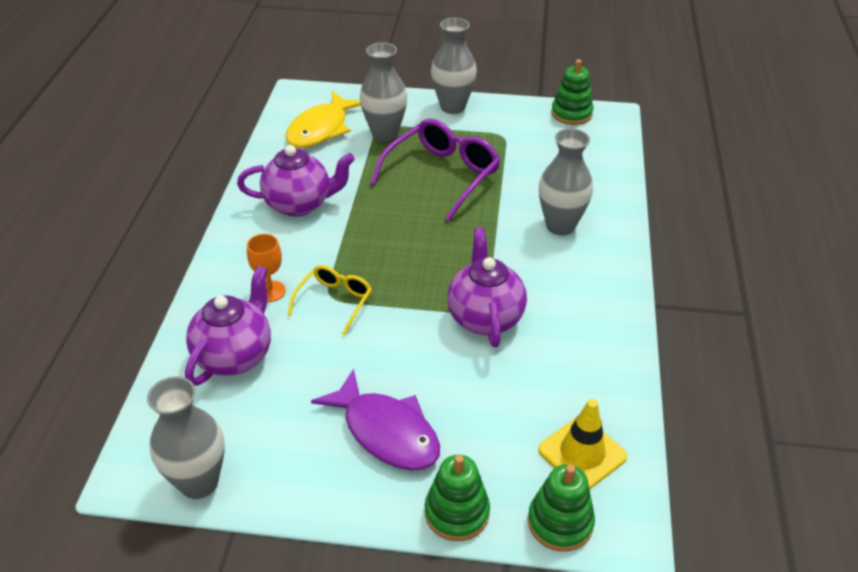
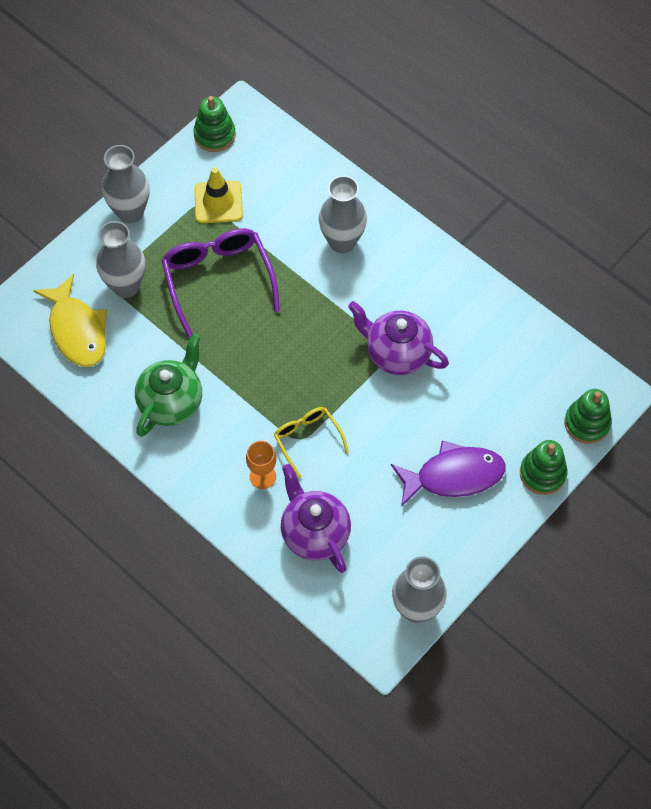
camera: 55 degrees left, 20 degrees up
(299, 204) = (172, 402): purple teapot -> green teapot
(582, 453) = (548, 377): yellow traffic cone -> yellow traffic cone (218, 202)

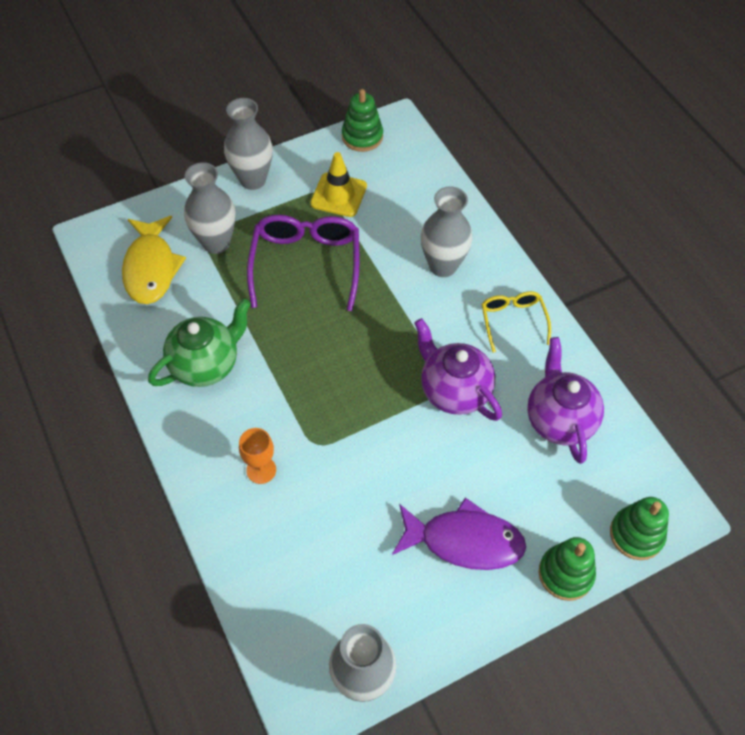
camera: 20 degrees right, 5 degrees down
(307, 439) = (324, 447): yellow glasses -> yellow glasses (513, 321)
(314, 533) = (288, 550): purple teapot -> purple teapot (559, 420)

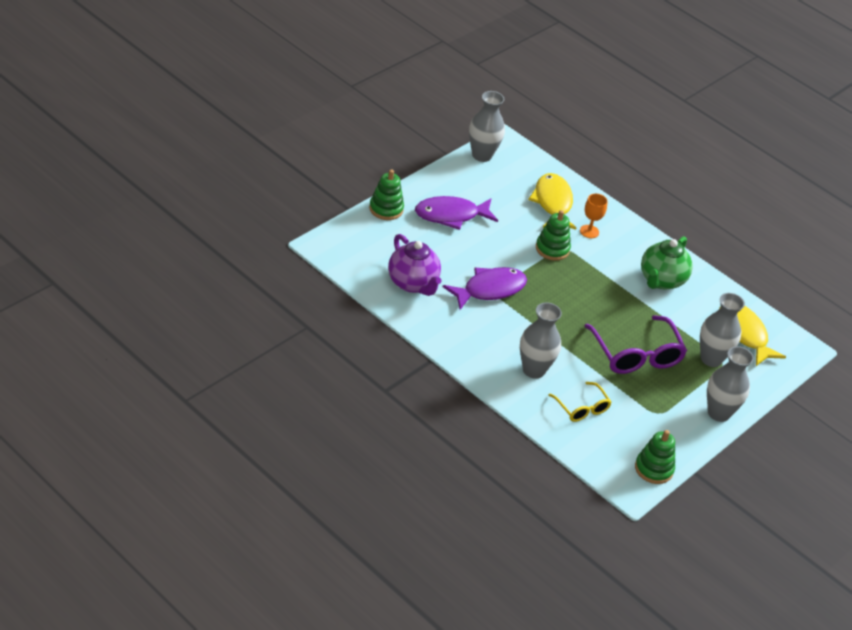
camera: 155 degrees right, 15 degrees down
(289, 540) = (552, 203): none -> yellow fish
(338, 195) = (643, 412): yellow traffic cone -> none
(454, 391) = (489, 289): purple teapot -> purple fish
(513, 321) = (466, 339): yellow glasses -> yellow glasses (582, 408)
(636, 534) = (347, 232): green stacking toy -> green stacking toy (552, 249)

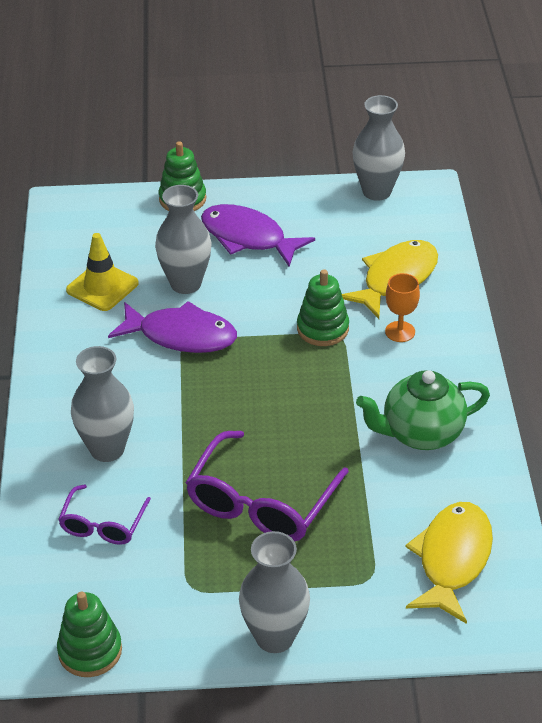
camera: 50 degrees right, 0 degrees up
(412, 283) = (102, 287): purple teapot -> yellow traffic cone
(582, 408) = (103, 525): yellow glasses -> purple glasses
(711, 359) = (359, 564): grey vase -> grey vase (185, 284)

